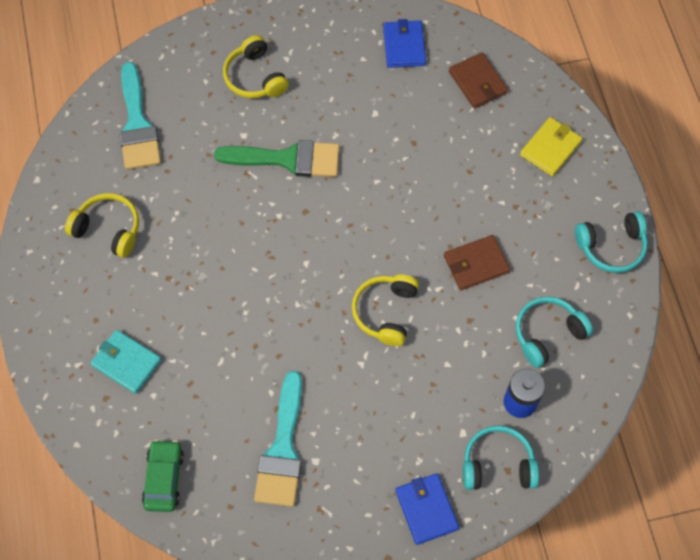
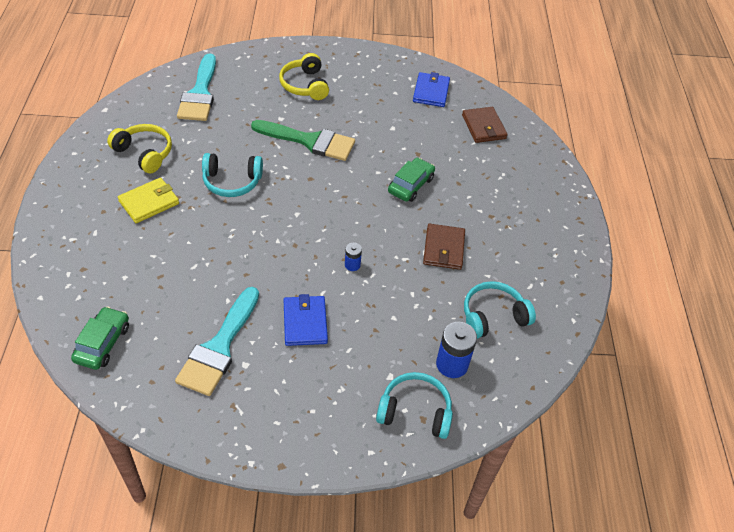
camera: 10 degrees right, 15 degrees down
(126, 363) = (113, 247): turquoise wallet -> none
(386, 312) = (352, 265): yellow headphones -> blue battery
(418, 189) = (410, 185): none -> green car
(426, 509) = (334, 432): blue wallet -> blue wallet (305, 322)
(476, 264) = (443, 249): brown wallet -> brown wallet turned 75 degrees counterclockwise
(550, 148) = (532, 183): yellow wallet -> yellow wallet (149, 202)
(611, 246) = (569, 264): turquoise headphones -> turquoise headphones (232, 181)

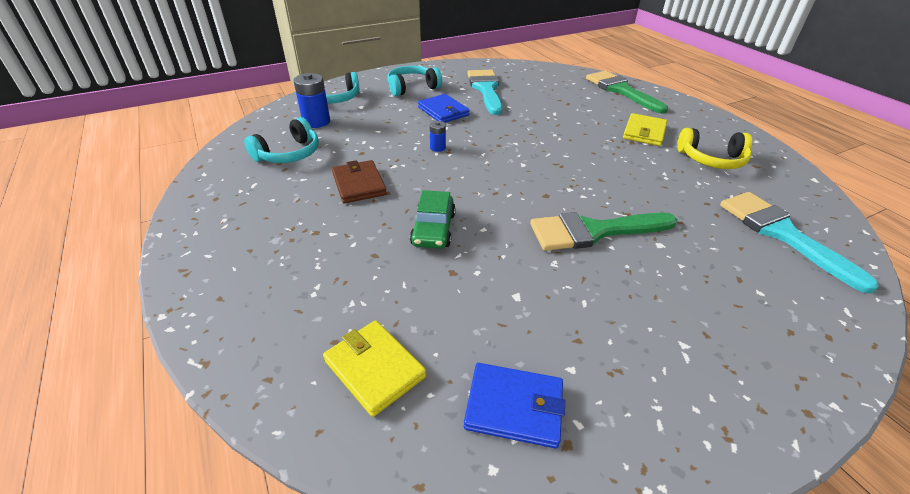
camera: 155 degrees right, 10 degrees down
(72, 272) = (621, 90): none -> green brush
(102, 343) = (553, 75): green car -> none
(232, 181) = (609, 166): turquoise headphones -> turquoise headphones (412, 88)
(305, 85) = (703, 309): yellow headphones -> none
(431, 92) = (514, 407): blue wallet -> blue wallet turned 60 degrees counterclockwise
(483, 127) = (374, 368): brown wallet -> yellow wallet

